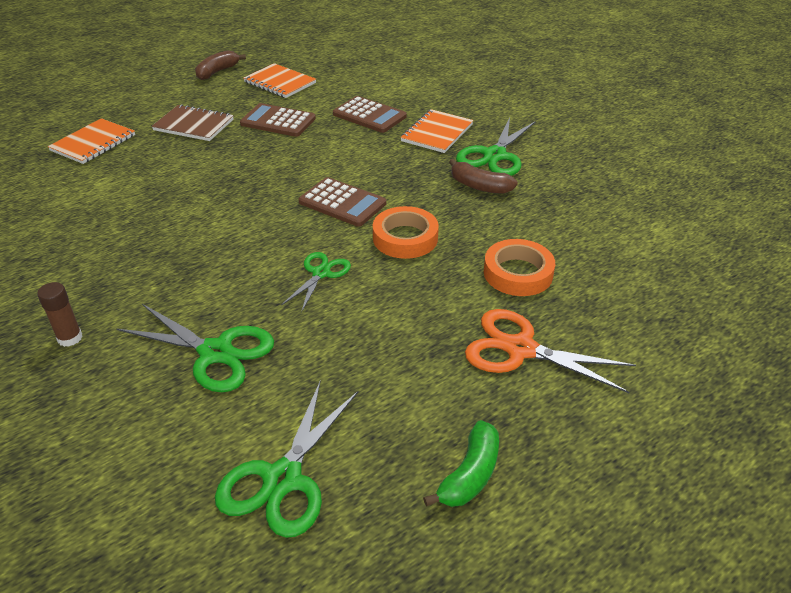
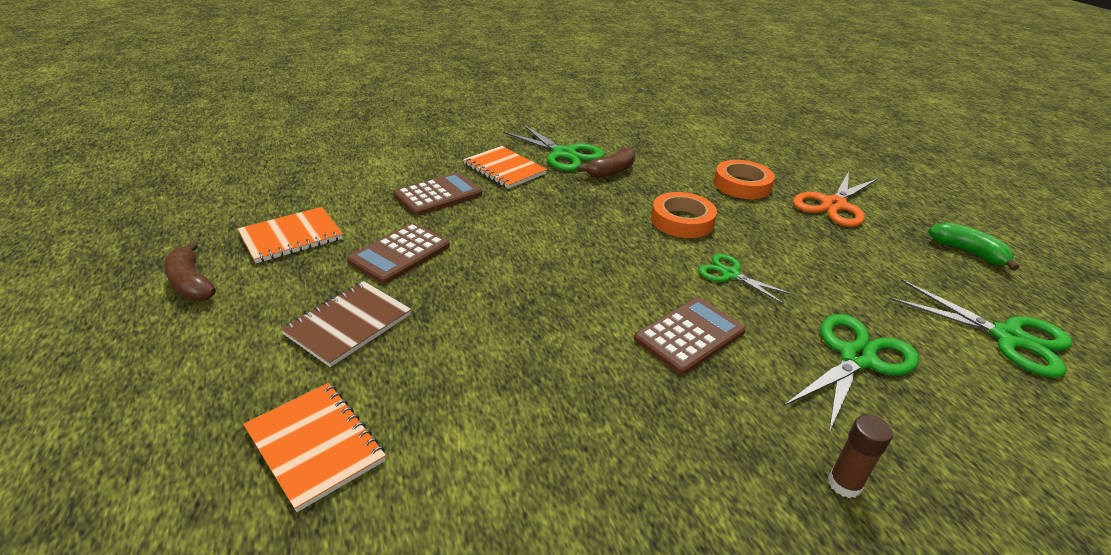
camera: 75 degrees left, 5 degrees down
(342, 203) = (609, 242): brown calculator -> brown calculator (689, 335)

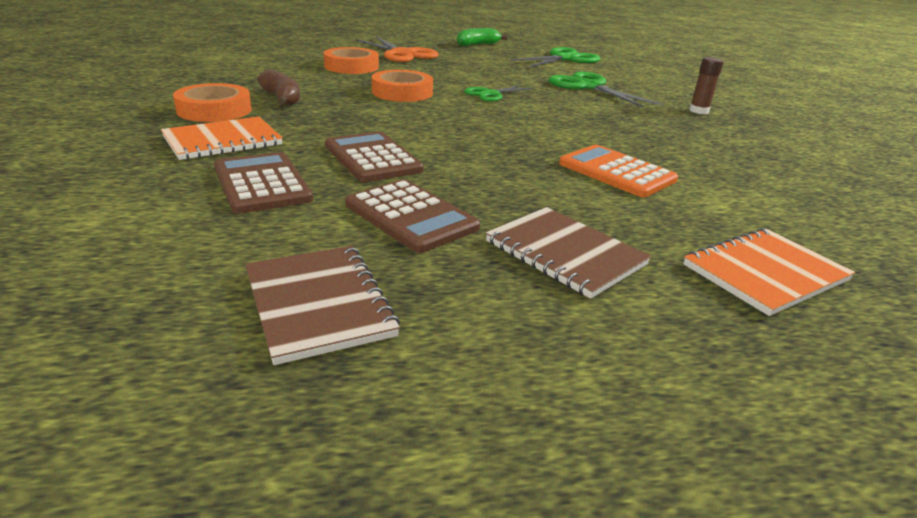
camera: 80 degrees left, 5 degrees down
(191, 283) = (444, 414): brown banana -> none
(291, 237) = (318, 303): orange notebook -> brown notebook
(525, 364) = (616, 172): none -> orange calculator
(563, 154) = (214, 110): green scissors -> orange tape
(689, 335) = (570, 117): brown calculator -> brown calculator (372, 158)

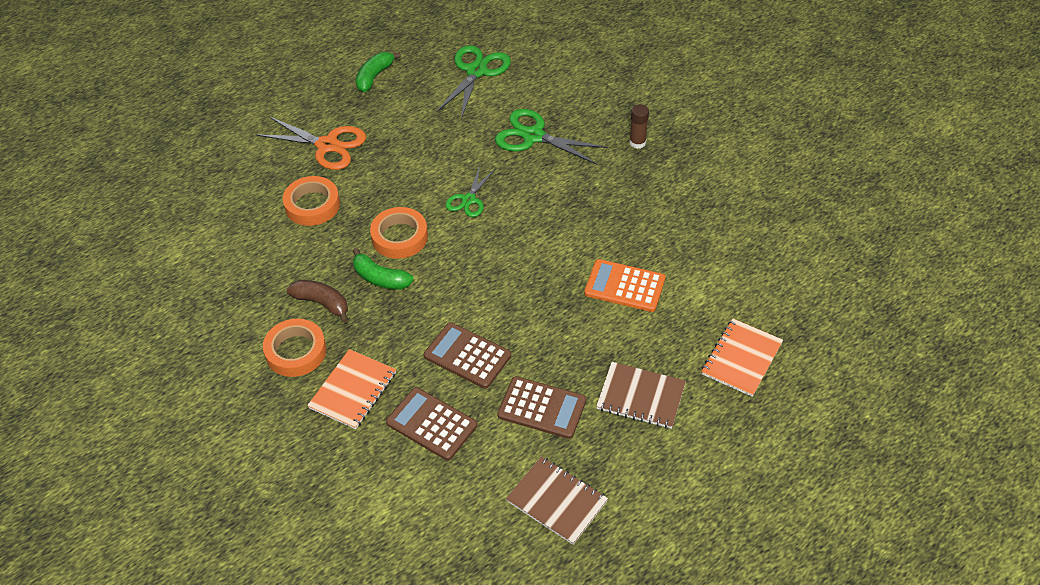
camera: 25 degrees left, 20 degrees up
(353, 102) = (380, 278): none -> green banana

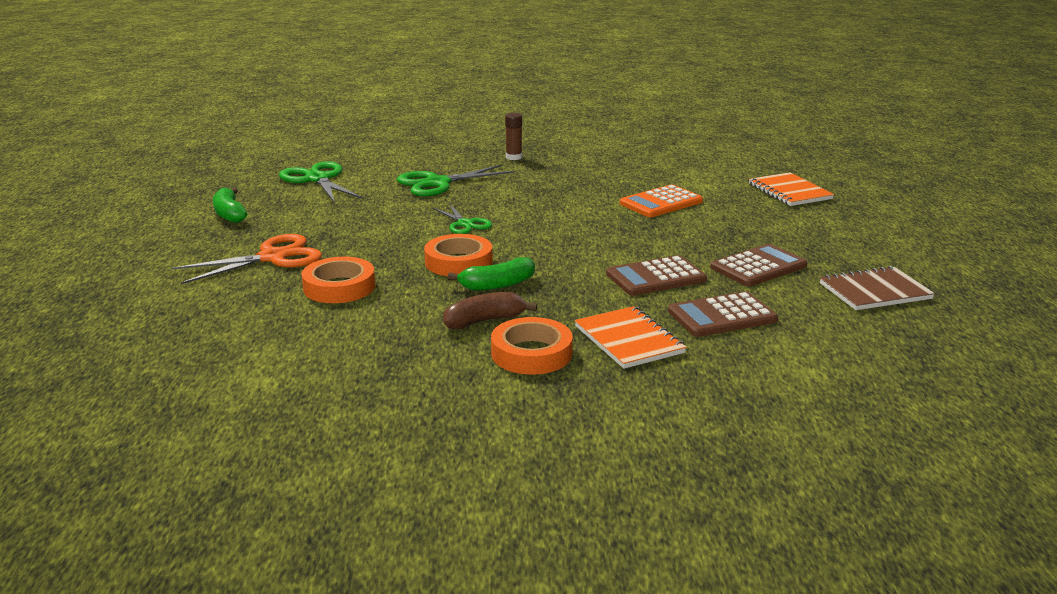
camera: 55 degrees left, 25 degrees down
(640, 397) = (789, 230): brown notebook -> none

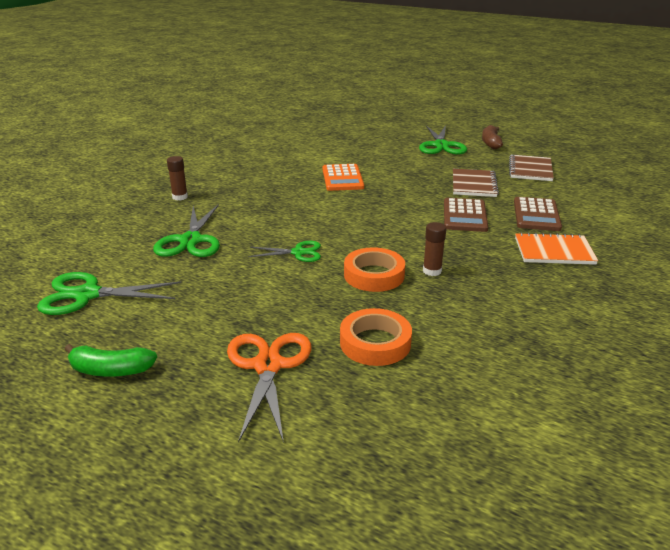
camera: 60 degrees left, 5 degrees up
(484, 321) = (492, 293): brown banana -> brown banana (491, 143)
(497, 285) = (432, 271): green banana -> brown glue stick
(531, 353) = (557, 289): orange tape -> none
(758, 267) = (474, 184): brown calculator -> brown notebook
(789, 191) = (369, 142): orange notebook -> none
(857, 227) = (441, 145): none -> green scissors

